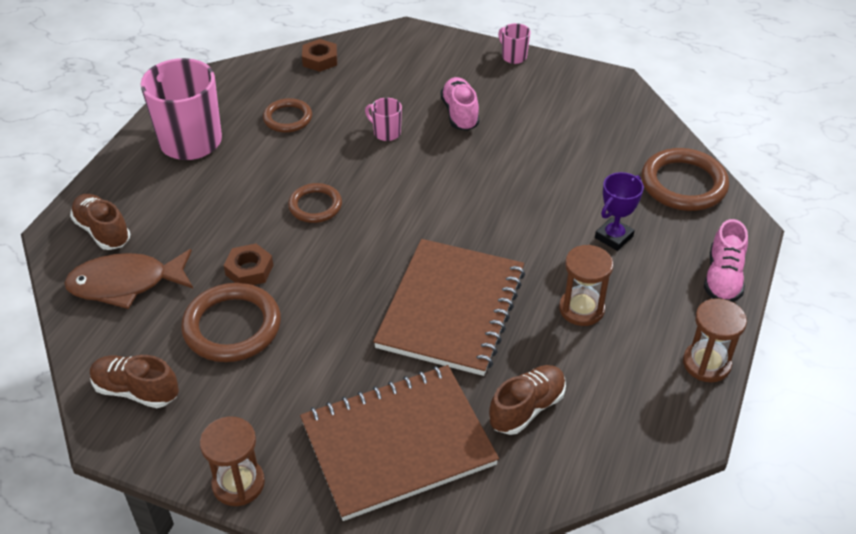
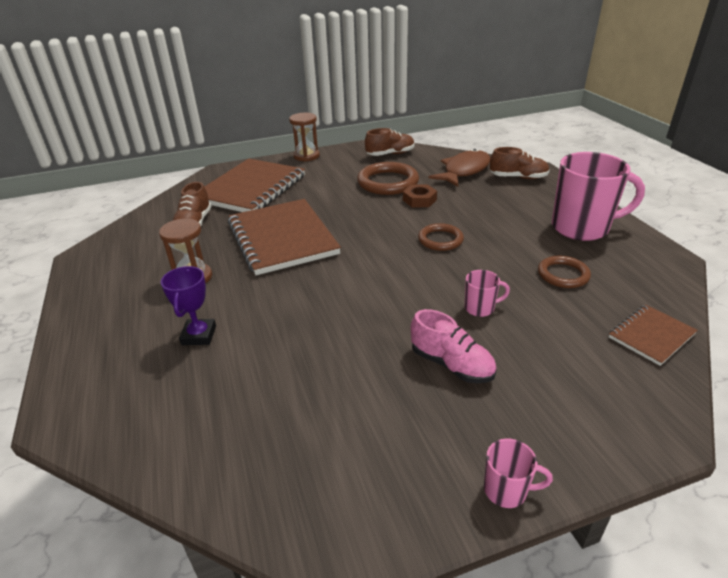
camera: 140 degrees right, 10 degrees down
(320, 60) = (651, 336): brown nut -> brown notebook
(683, 184) = (151, 429): brown ring -> none
(706, 363) = (79, 291): brown hourglass -> none
(723, 278) = (77, 354): pink shoe -> none

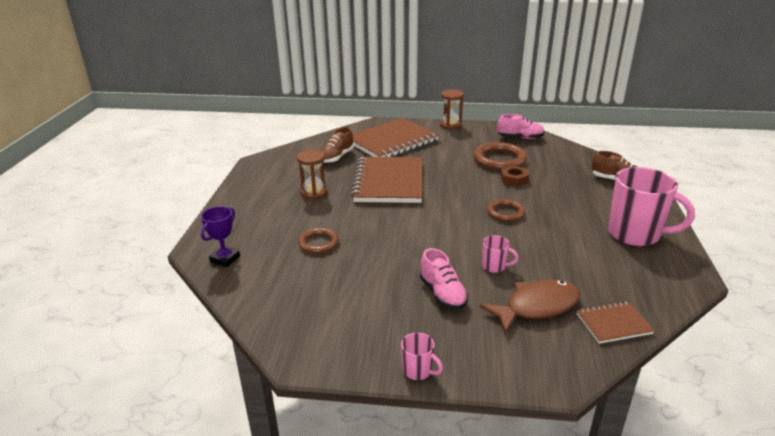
camera: 25 degrees right, 5 degrees down
(199, 335) = (295, 228): purple trophy -> purple trophy (225, 259)
(390, 154) = (520, 138): brown shoe -> pink shoe
(464, 171) = (572, 165): brown fish -> brown fish (537, 307)
(563, 275) = (583, 263): brown ring -> brown ring (318, 243)

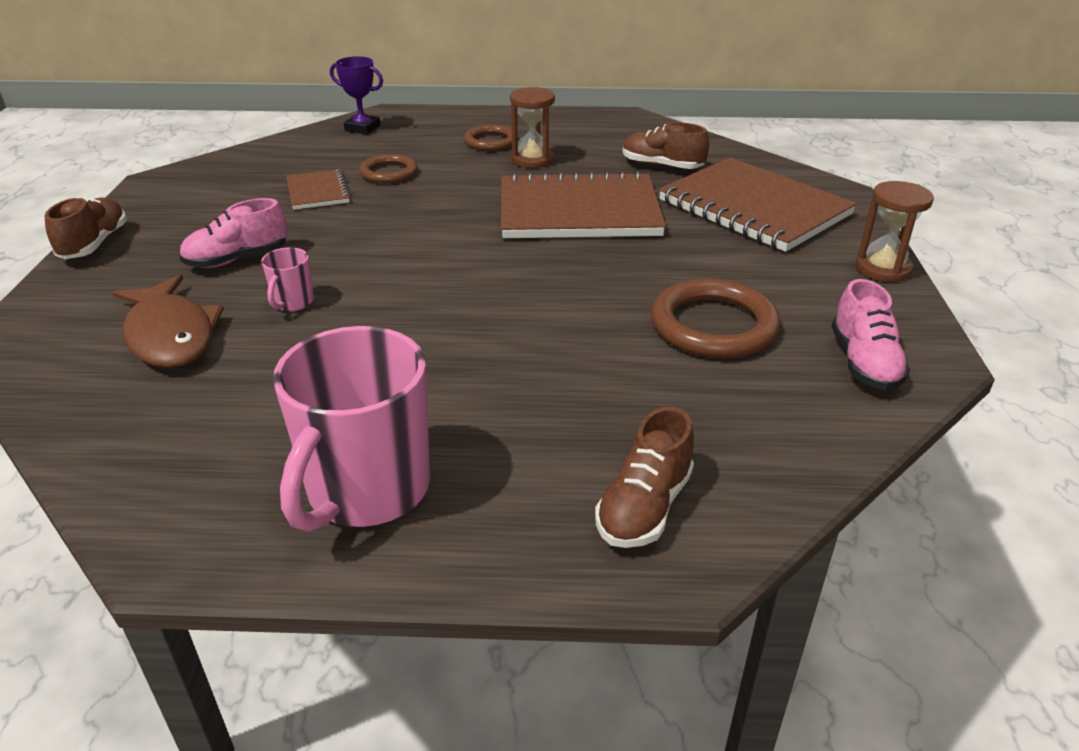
camera: 85 degrees right, 5 degrees up
(418, 371) = (94, 244): pink mug -> brown shoe
(505, 212) = (470, 321): brown ring -> brown ring (490, 142)
(514, 179) = (617, 339): brown nut -> none
(613, 324) = (89, 408): brown notebook -> brown notebook (318, 192)

